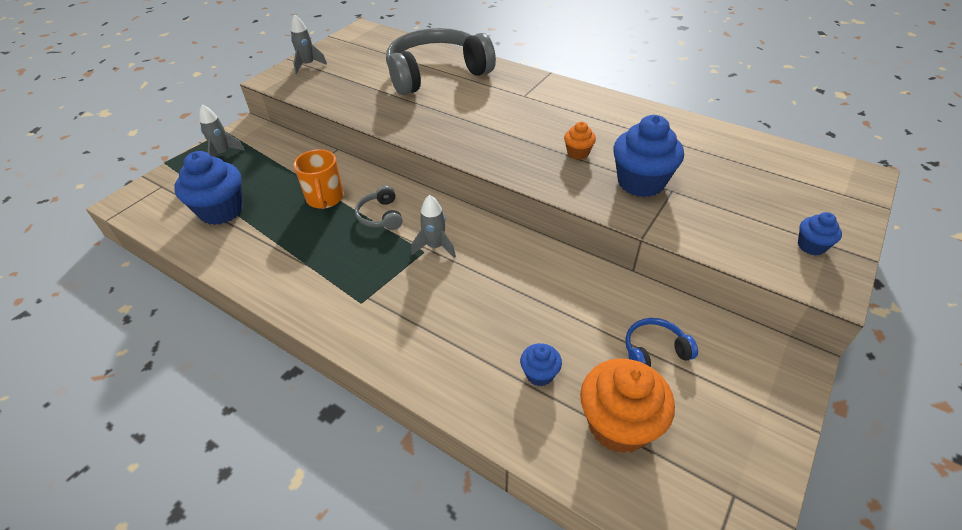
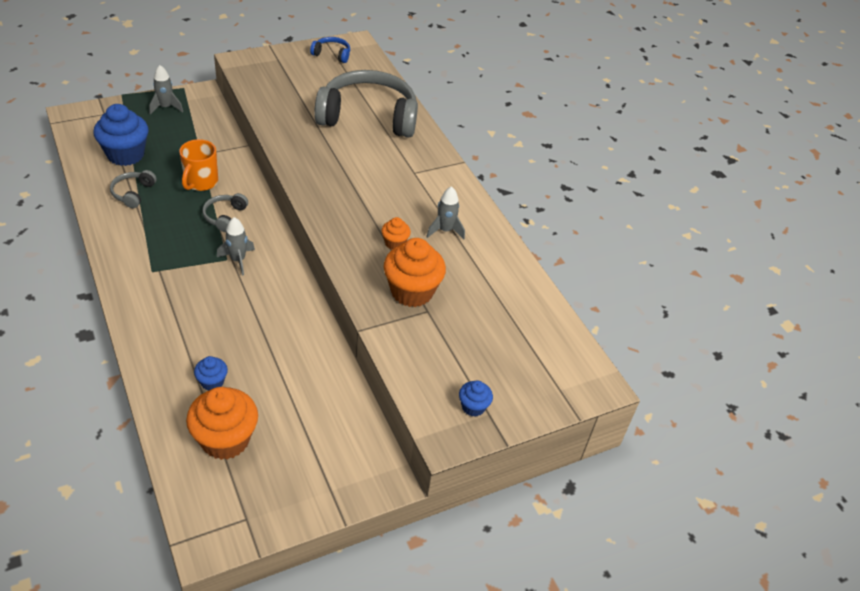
camera: 25 degrees right, 0 degrees up
(265, 241) = (133, 193): none -> grey headphones
(308, 65) = (278, 60): grey rocket -> grey rocket (445, 230)
(640, 182) = (412, 291): blue cupcake -> orange cupcake
(654, 351) = (302, 414): blue headphones -> blue headphones (332, 54)

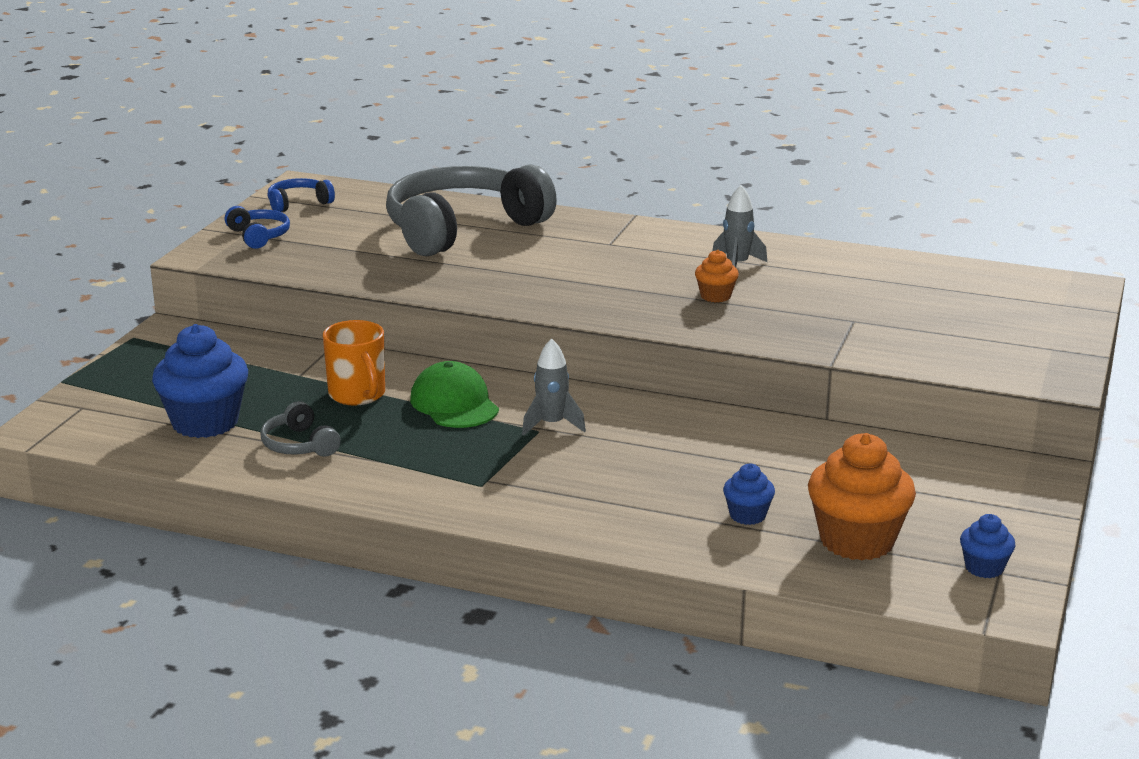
camera: 40 degrees left, 20 degrees down
(166, 107) = (153, 363): grey rocket -> none
(225, 216) = (454, 404): grey headphones -> green cap
(280, 64) = (258, 236): none -> blue headphones
(412, 291) = (810, 316): orange cupcake -> none
(473, 407) = (1032, 352): blue cupcake -> blue cupcake (984, 568)

